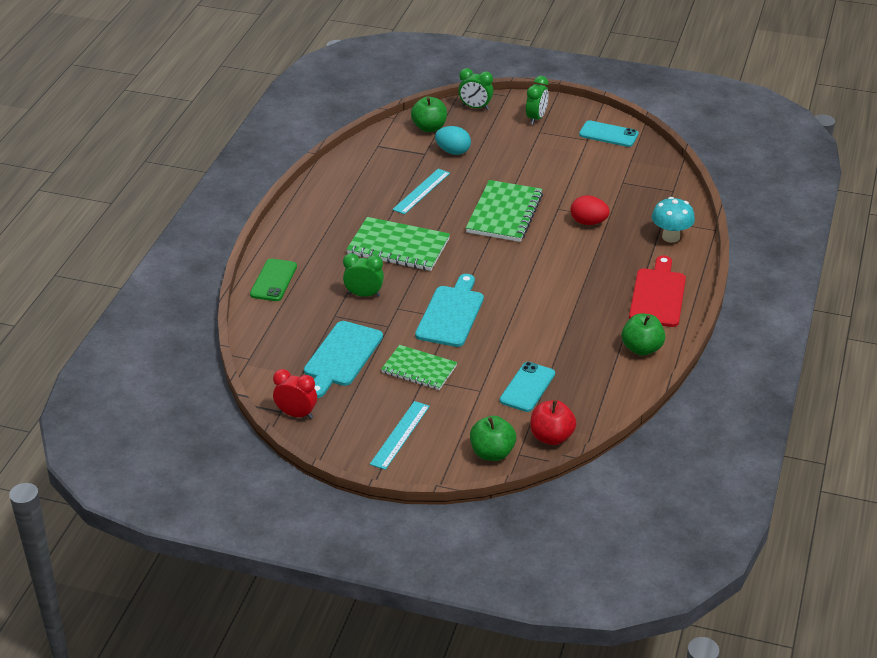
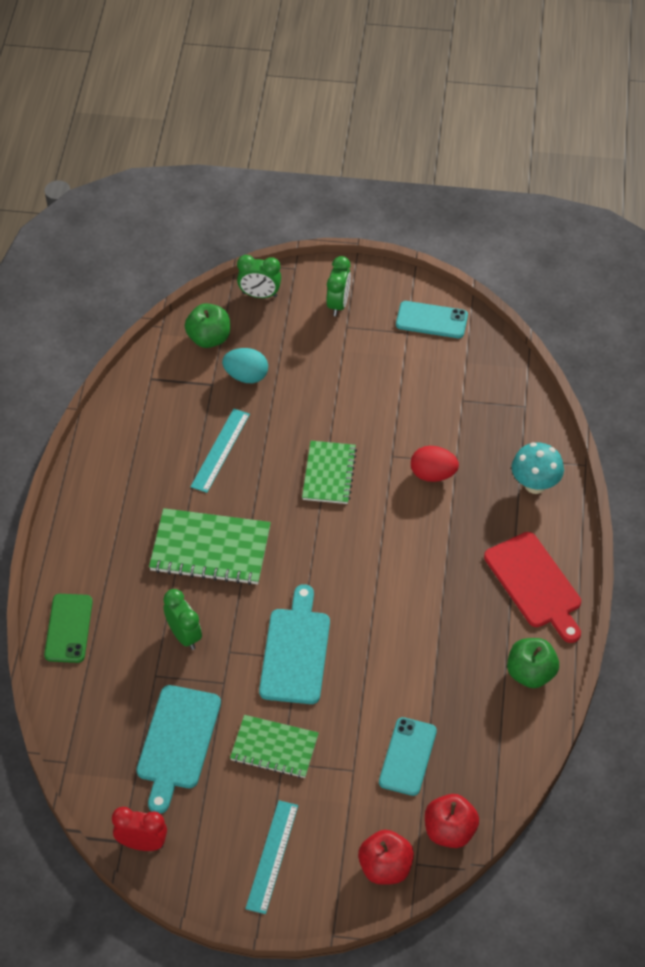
camera: 10 degrees left, 15 degrees up
(364, 295) = (184, 636): green clock -> green clock turned 60 degrees clockwise
(492, 453) = (385, 868): green apple -> red apple
(504, 213) = (329, 474): green notebook -> green notebook, size x0.66
(657, 295) = (535, 584): red cutting board -> red cutting board turned 150 degrees clockwise

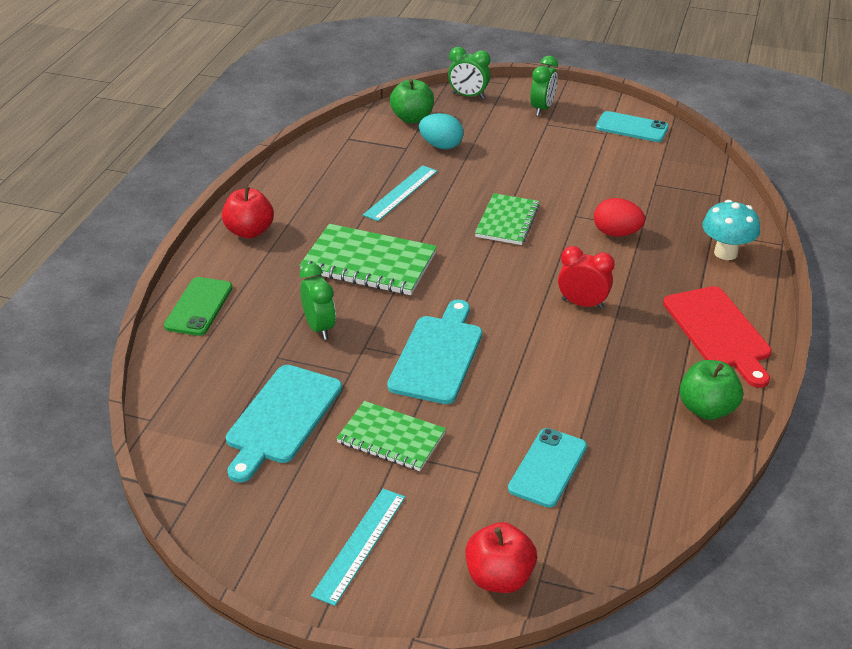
camera: 10 degrees right, 15 degrees down
(142, 844) = (208, 509): red clock -> red clock (582, 304)
(449, 831) = (588, 550): red apple -> red apple (249, 231)

